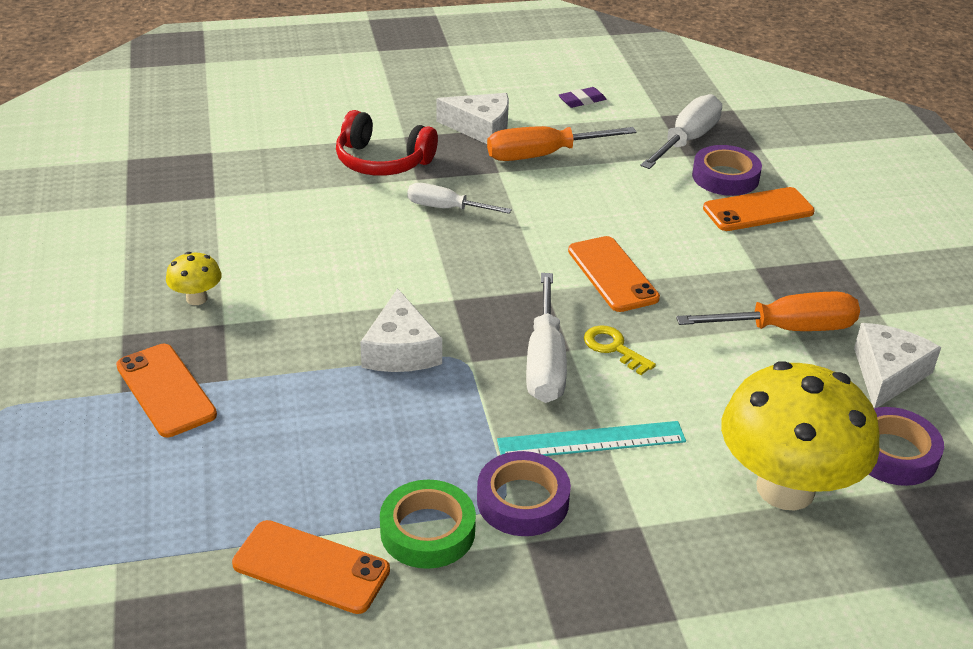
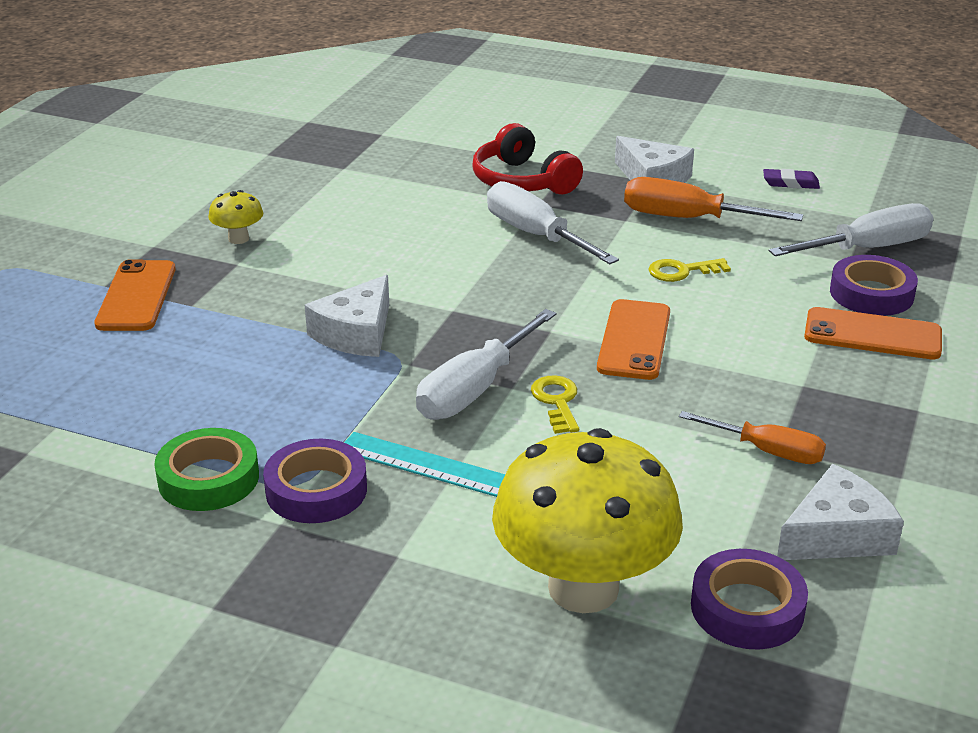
camera: 35 degrees right, 5 degrees down
(311, 567) = (88, 465): orange phone -> none
(446, 208) = (536, 235): white screwdriver -> white screwdriver, size x1.54
(585, 203) = (682, 271): none -> yellow key
(786, 329) = (767, 451): orange screwdriver -> orange screwdriver, size x0.65

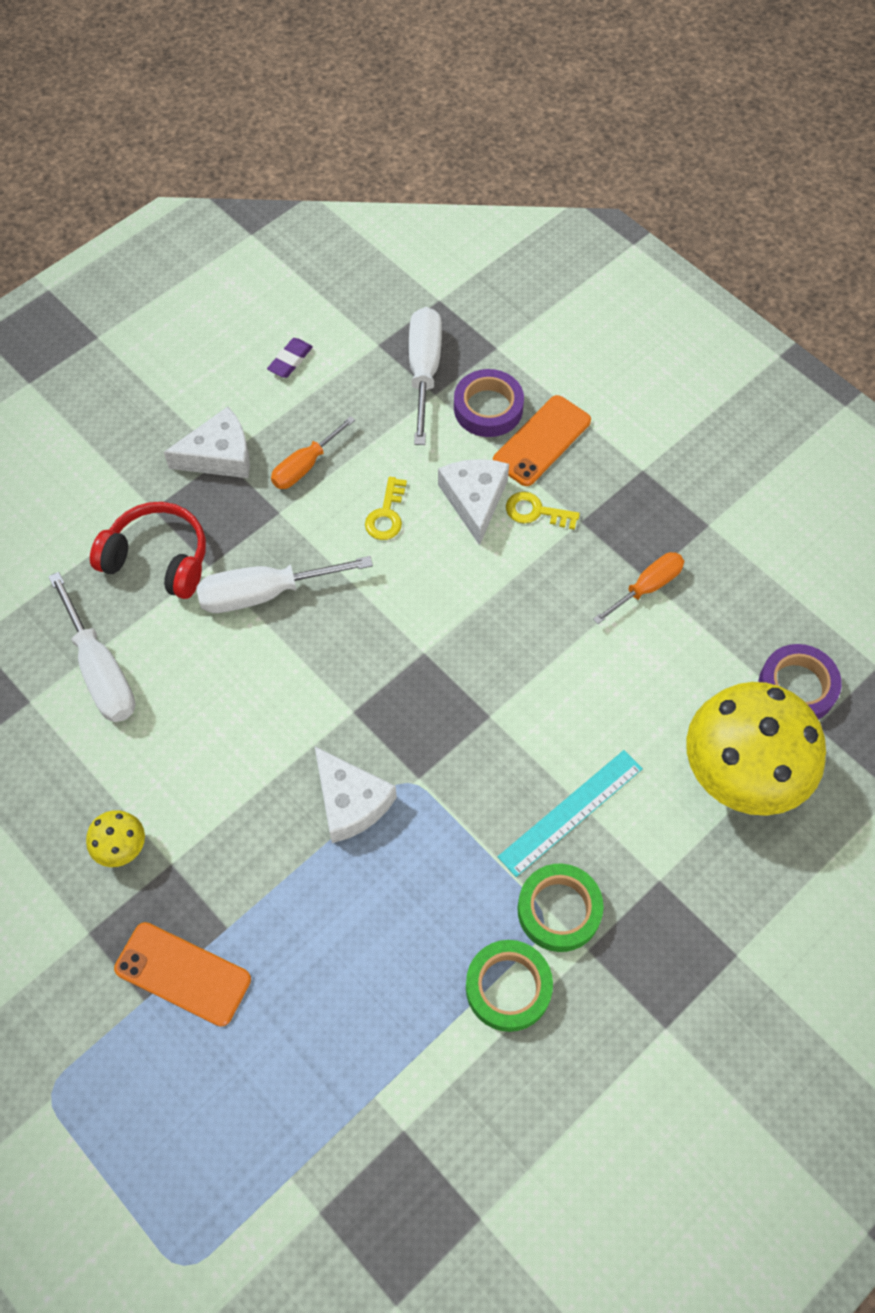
camera: 65 degrees left, 30 degrees up
(316, 490) = (559, 910): purple tape -> green tape
(475, 389) = (479, 743): white screwdriver -> white screwdriver (101, 670)
(522, 181) = (158, 559): red headphones -> red headphones turned 150 degrees counterclockwise
(557, 401) = (524, 693): yellow key -> yellow key (535, 511)
(634, 340) = (468, 599): orange phone -> none
(688, 219) = (305, 466): orange screwdriver -> orange screwdriver, size x0.65
(837, 535) = (749, 597): white cheese -> white cheese (474, 500)

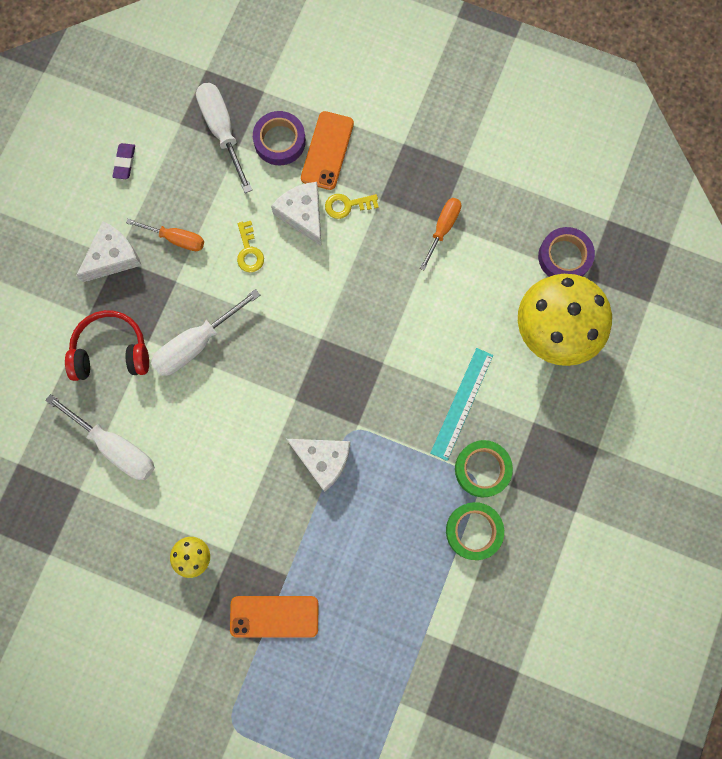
camera: 25 degrees left, 15 degrees up
(305, 466) = (176, 239): orange screwdriver -> orange screwdriver turned 90 degrees counterclockwise

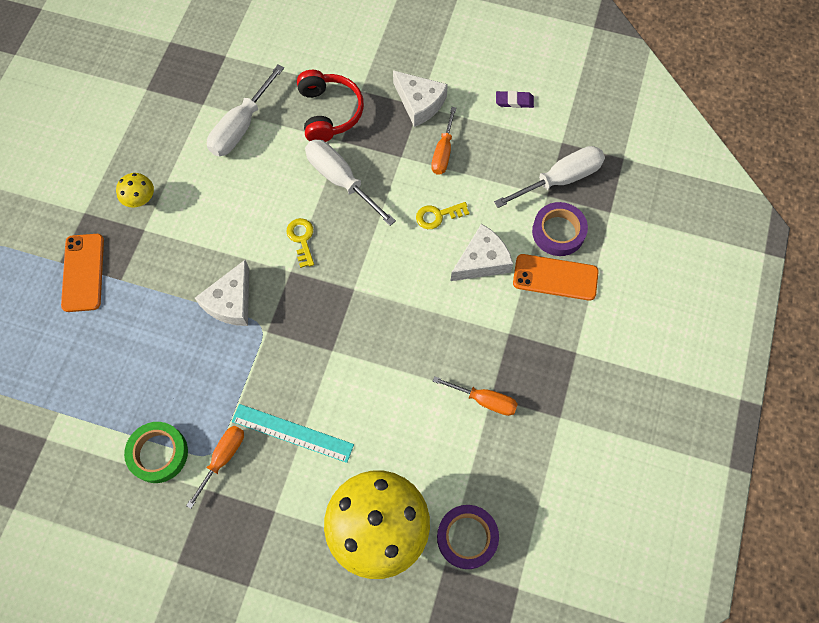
camera: 85 degrees right, 10 degrees down
(347, 205) = (497, 301): yellow key -> yellow key (301, 239)
(482, 469) = (223, 458): green tape -> orange screwdriver

